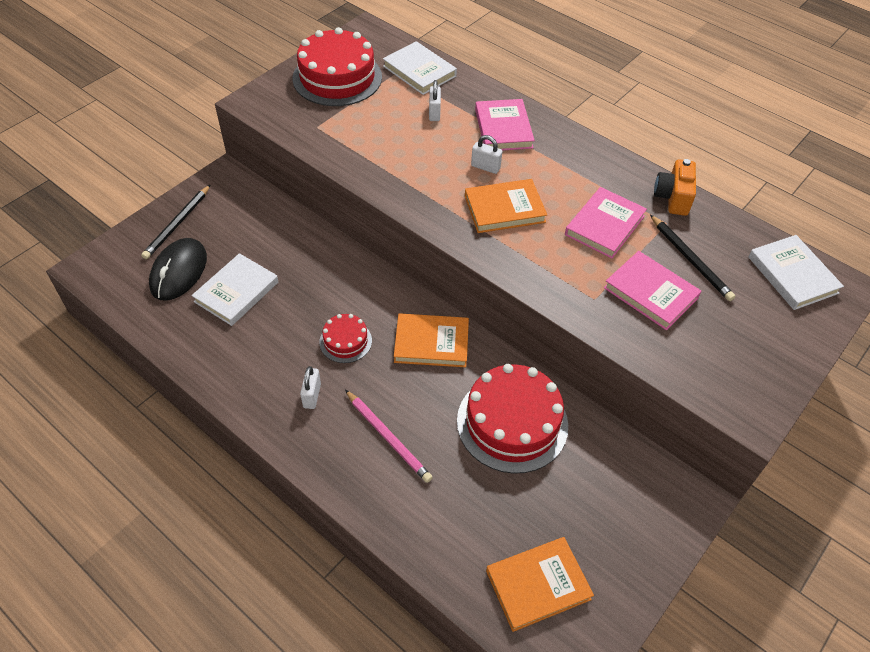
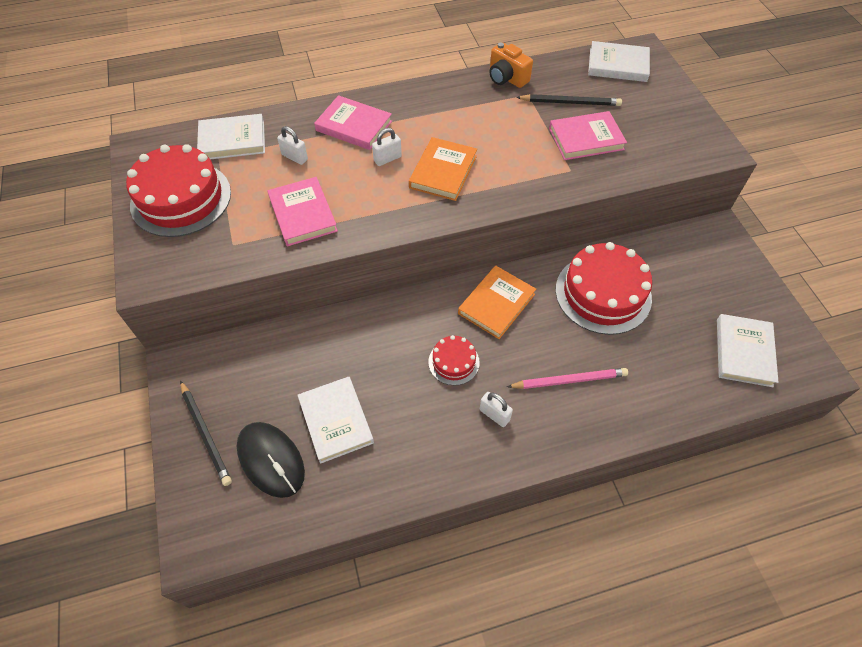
camera: 55 degrees left, 5 degrees up
(538, 585) = (743, 352): orange book -> white book
(604, 225) = (505, 126): pink book -> pink book (302, 214)

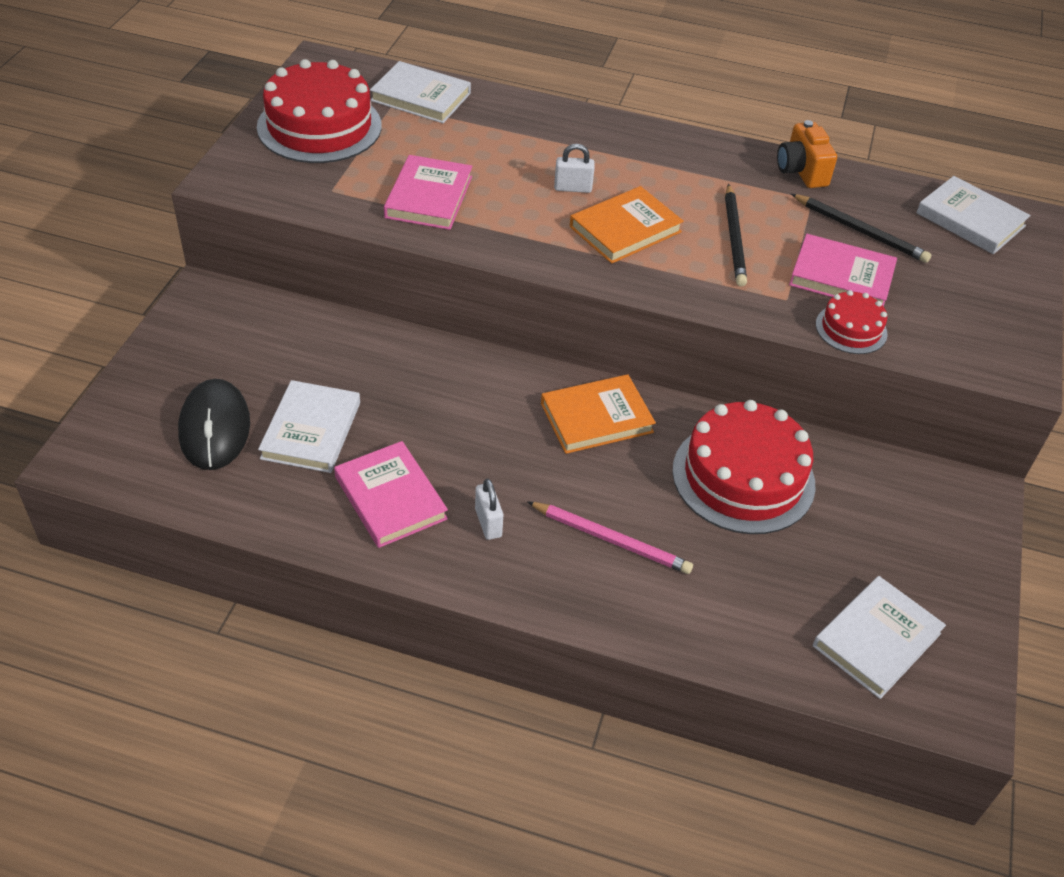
camera: 30 degrees right, 10 degrees down
(206, 434) = (174, 370): black pencil -> black pencil (734, 238)
(295, 157) = (471, 141): white padlock -> none
(354, 126) = (565, 140): pink book -> pink book (390, 498)
(453, 362) = (490, 447): red cake -> red cake (851, 329)

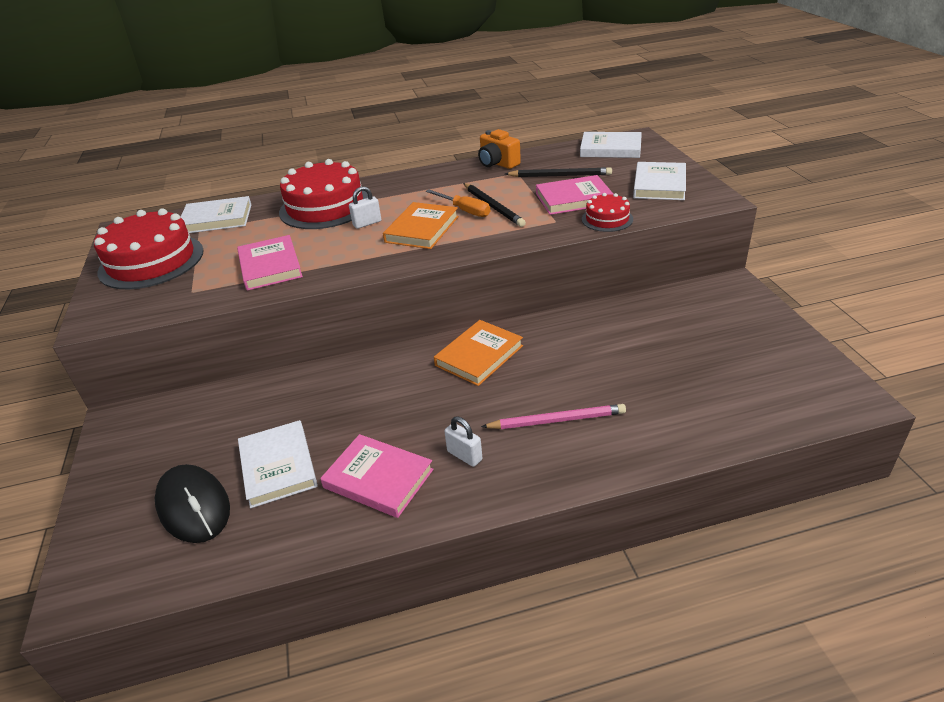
camera: 25 degrees left, 10 degrees down
(696, 227) = (465, 210): none -> orange screwdriver
(743, 477) = (600, 342): red cake -> red cake (325, 207)
(876, 639) = (766, 387): white book -> white book (659, 185)

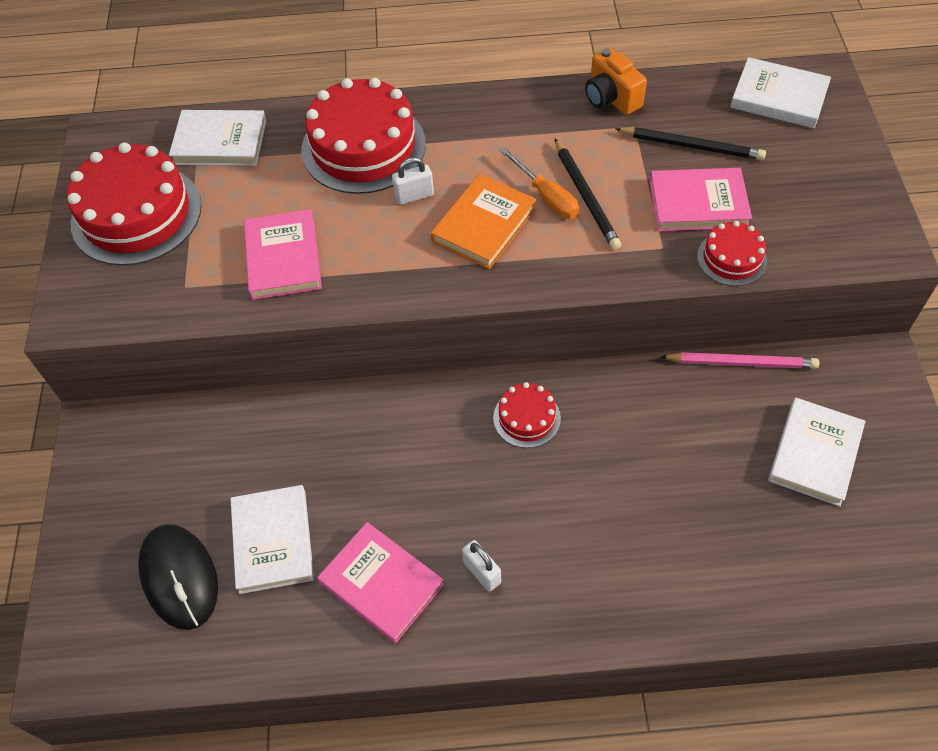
camera: 10 degrees right, 20 degrees up
(479, 355) = (526, 418): orange book -> red cake
(556, 420) = (598, 543): pink pencil -> pink pencil (741, 363)
(659, 185) = (823, 198): white book -> white book (814, 454)

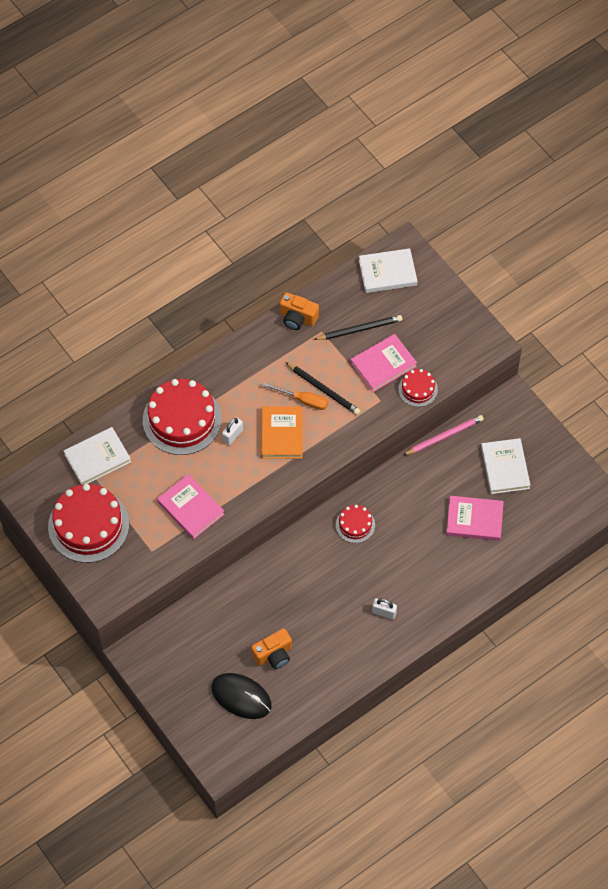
camera: 35 degrees left, 5 degrees up
(273, 541) = (273, 655): white book -> orange camera
(381, 584) = (340, 644): pink book -> pink book (474, 520)

